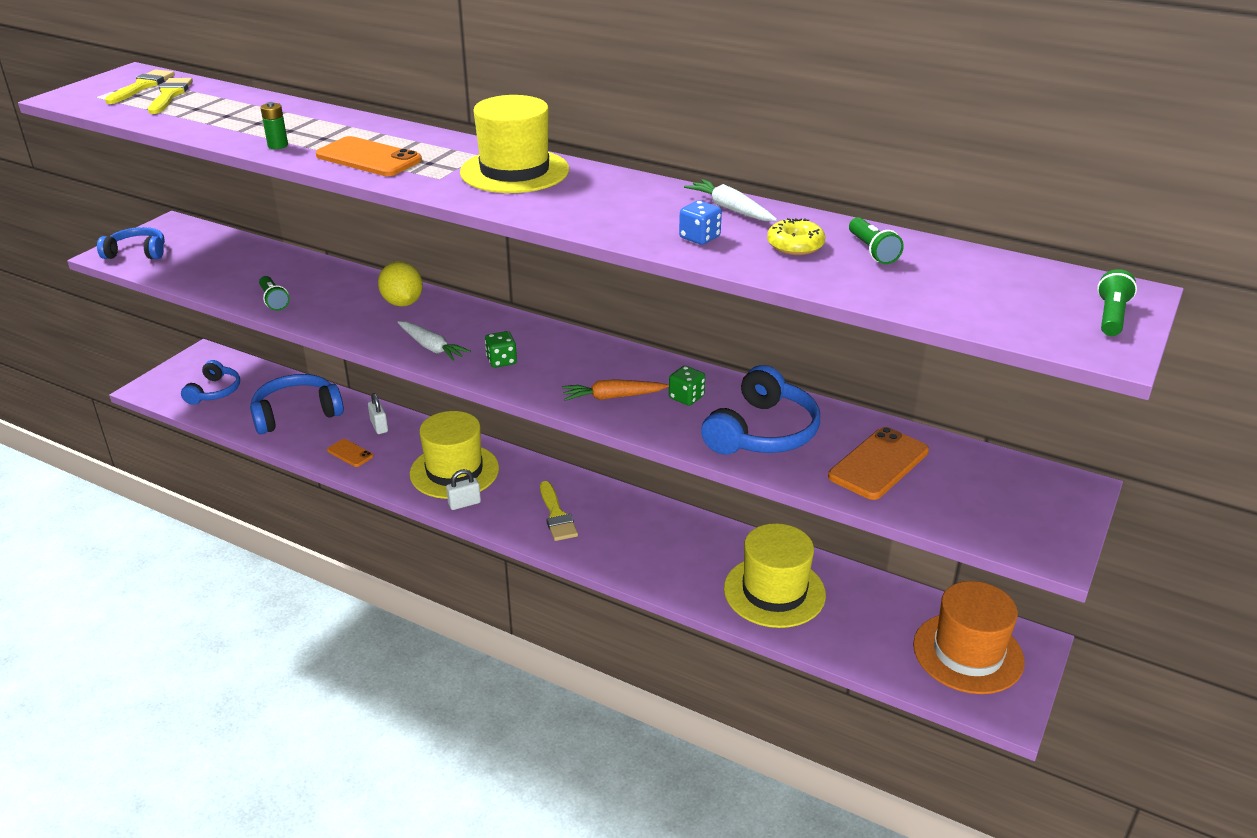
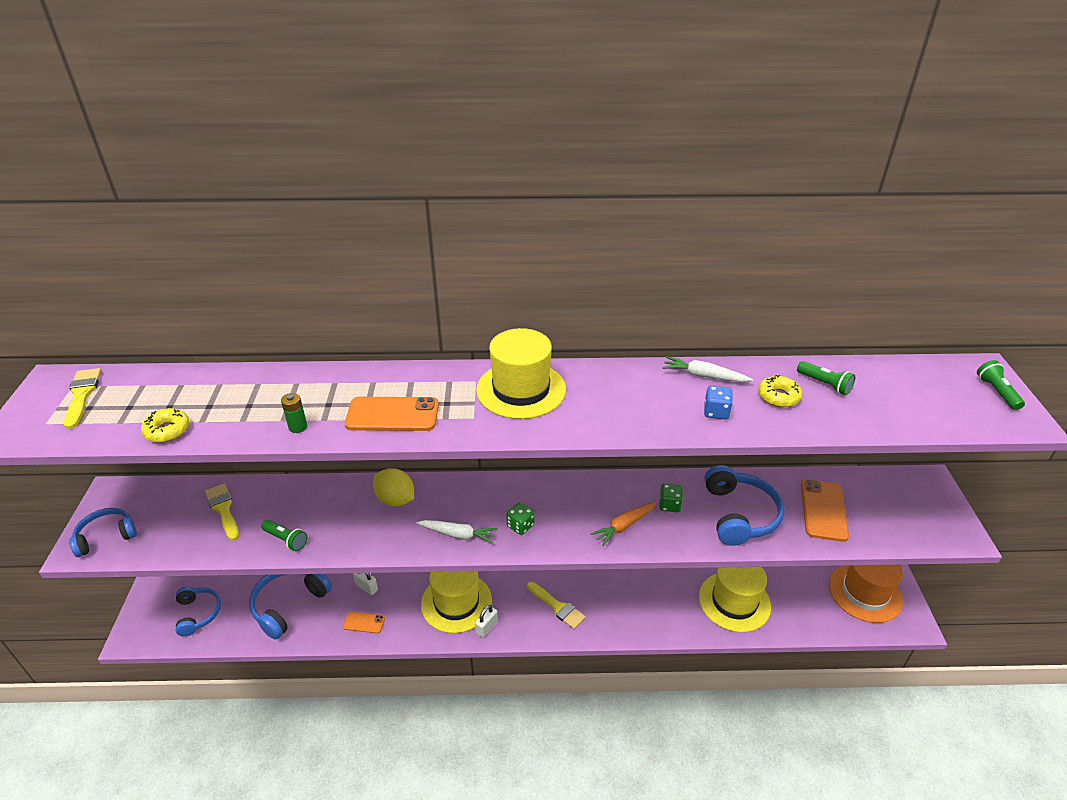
camera: 30 degrees left, 5 degrees up
(170, 95) = (123, 397): yellow brush -> yellow brush (223, 509)
(175, 122) = (167, 430): none -> yellow donut

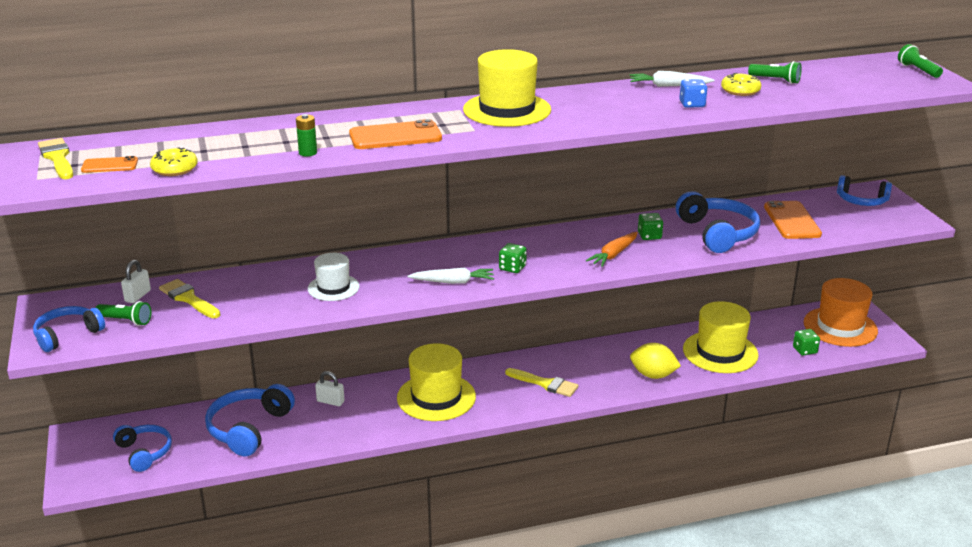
camera: 15 degrees left, 10 degrees down
(286, 540) = (274, 309): green flashlight -> green flashlight (126, 321)
(349, 520) = (333, 287): none -> white hat
(364, 622) = (342, 428): orange phone -> orange phone (109, 165)
(395, 500) = (373, 268): yellow lemon -> yellow lemon (653, 375)
(487, 627) = (478, 410): white padlock -> white padlock (138, 296)
(819, 617) = (804, 350): none -> green dice
(908, 493) = (861, 200): none -> blue headphones

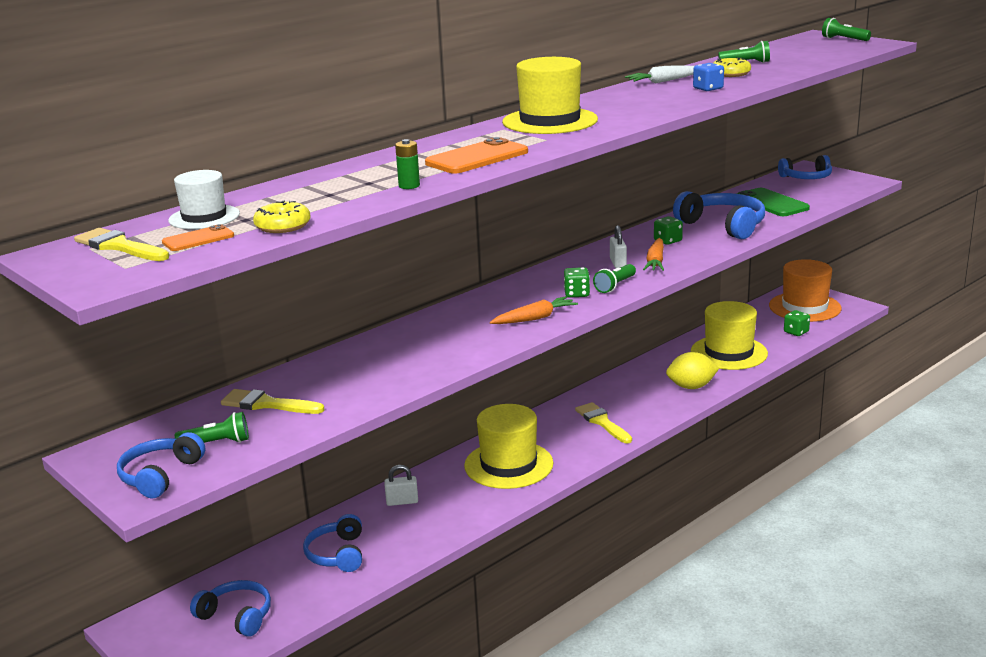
camera: 25 degrees left, 5 degrees down
(138, 296) = (201, 418): white padlock -> white padlock (618, 263)
(249, 428) = (337, 554): blue headphones -> blue headphones, size x0.66
(333, 287) = (418, 353): white hat -> white hat (204, 217)
(453, 282) = (535, 318): white carrot -> orange carrot
(545, 384) = (602, 422): yellow brush -> yellow brush turned 120 degrees counterclockwise
(552, 269) = (615, 286): none -> green flashlight
(792, 221) = (771, 203): orange phone -> green phone

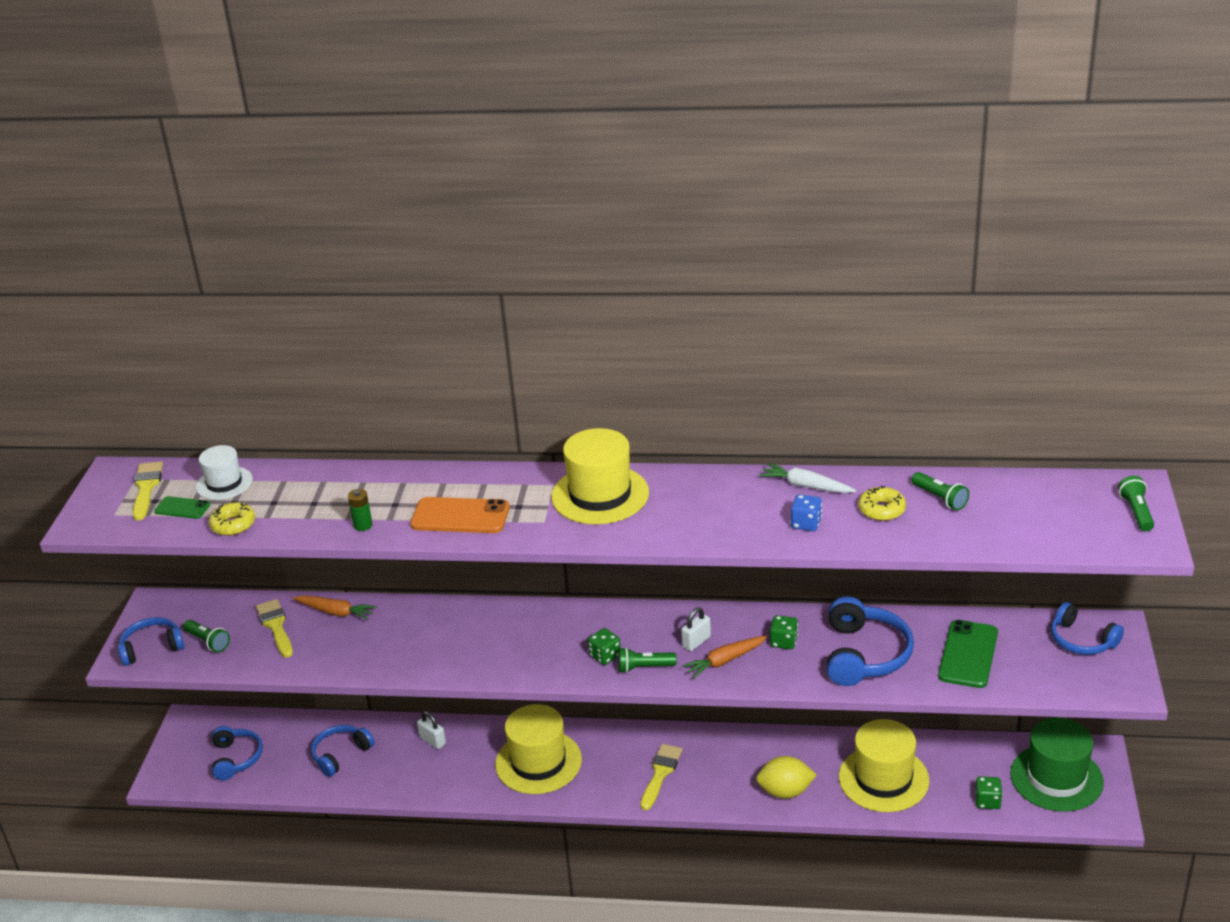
camera: 50 degrees right, 10 degrees up
(198, 239) = (182, 508): orange phone -> green phone
(535, 318) = (533, 662): orange carrot -> orange carrot (336, 612)
(691, 387) = (785, 791): yellow lemon -> yellow lemon turned 45 degrees counterclockwise
(804, 307) = (1056, 778): orange hat -> green hat

